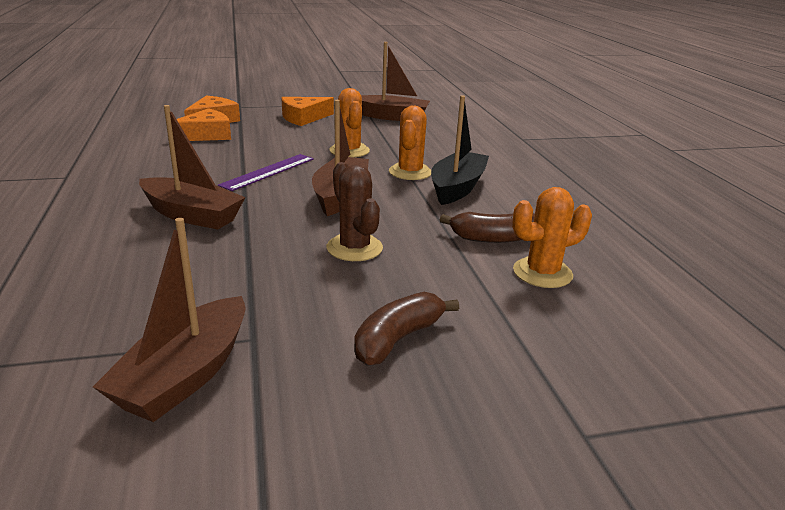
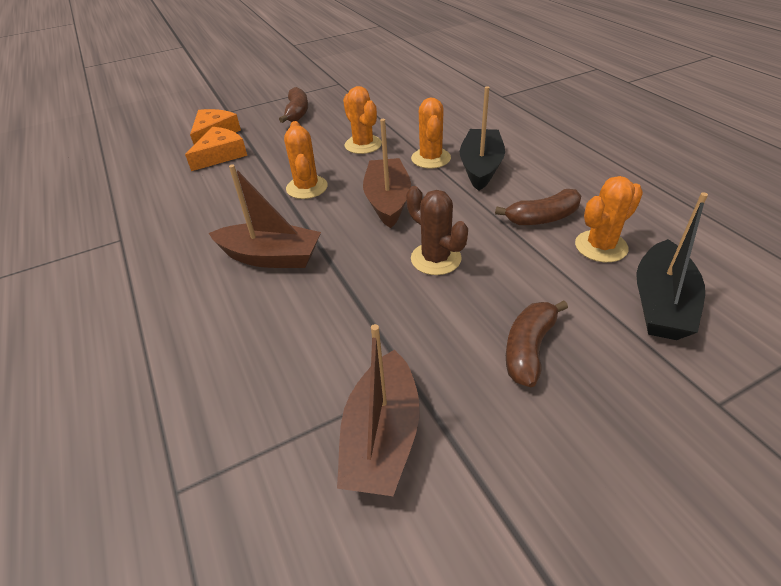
camera: 10 degrees left, 15 degrees up
(268, 172) = (307, 187): purple ruler -> orange cactus
(303, 118) = (297, 113): orange cheese -> brown banana
(392, 117) = (376, 94): brown boat -> none
(577, 333) = (661, 303): none -> black boat

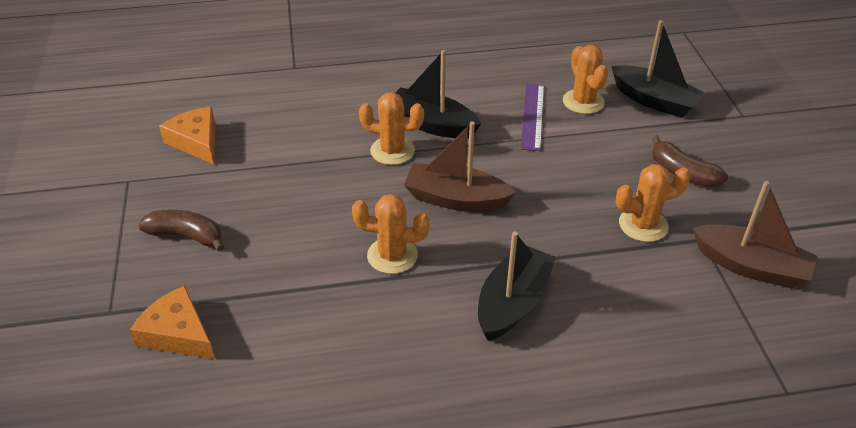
camera: 75 degrees left, 0 degrees up
(220, 155) = (251, 330): orange cheese -> orange cheese (196, 141)
(271, 257) = (513, 303): brown boat -> black boat
(363, 145) = (325, 193): orange cactus -> orange cactus (643, 225)
(436, 259) = (563, 191): brown cactus -> none
(542, 218) = (533, 116): brown banana -> purple ruler

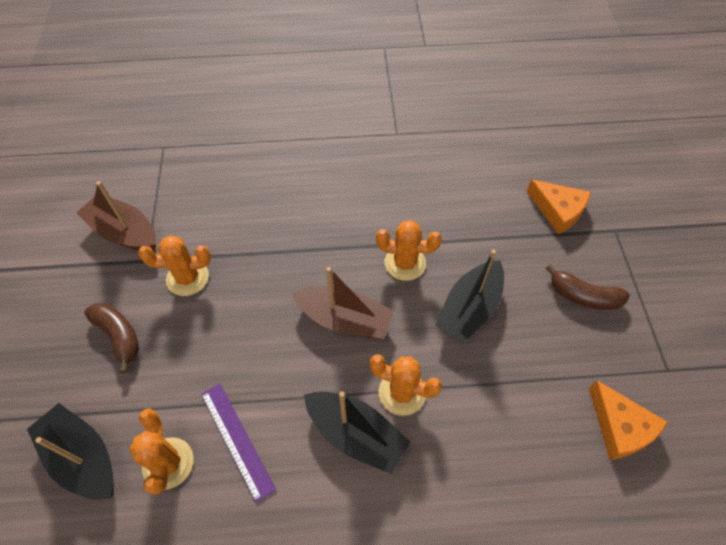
camera: 175 degrees left, 15 degrees up
(513, 303) = (317, 216): black boat -> black boat (469, 309)
(533, 116) = (237, 440): purple ruler -> purple ruler turned 45 degrees counterclockwise

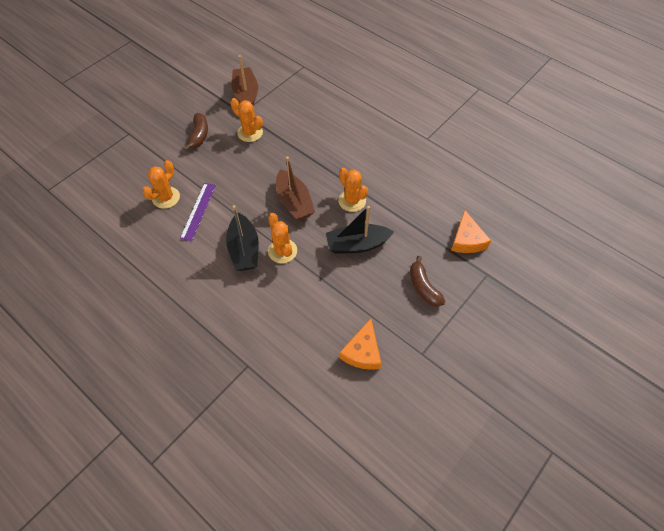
camera: 45 degrees right, 0 degrees up
(83, 457) = (141, 170): black boat -> none

